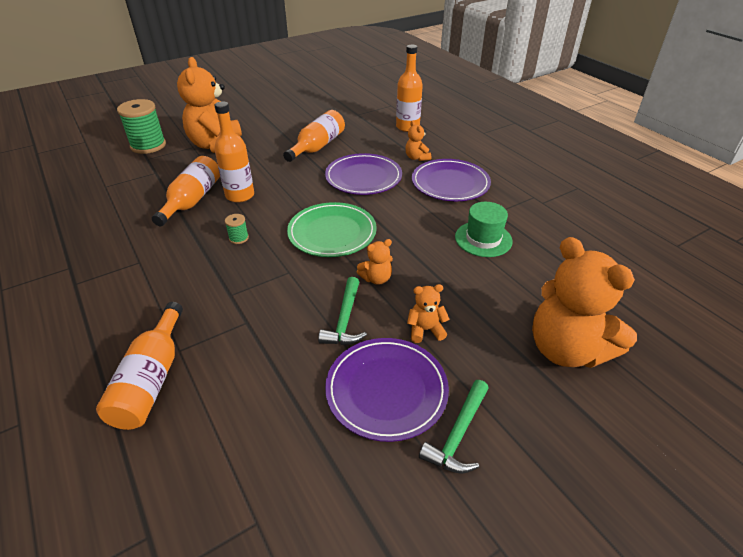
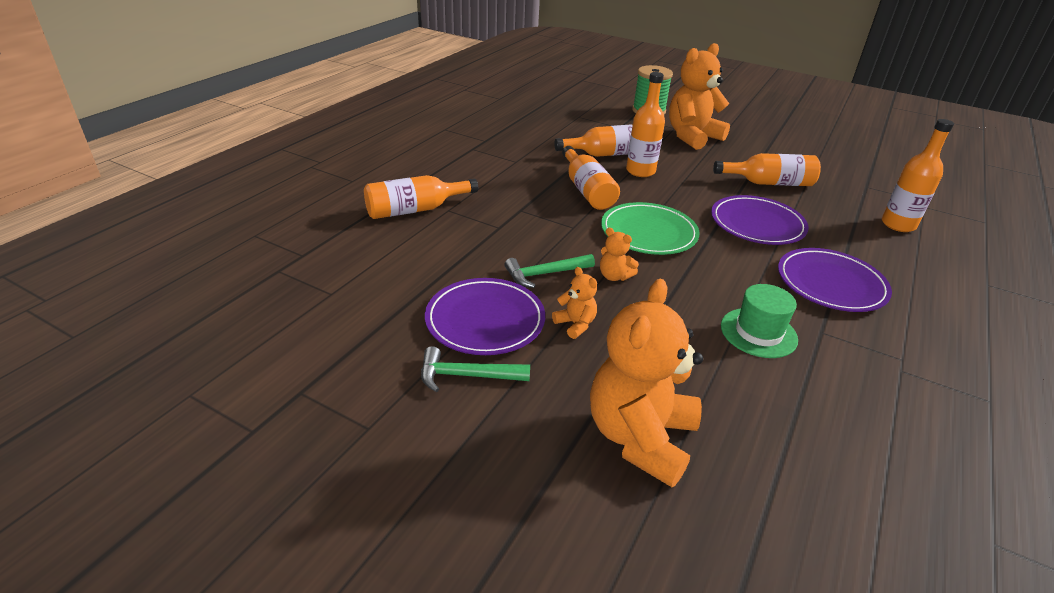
camera: 60 degrees right, 5 degrees down
(239, 238) = (587, 190): green spool -> orange bottle
(416, 158) = (845, 247): orange teddy bear -> none

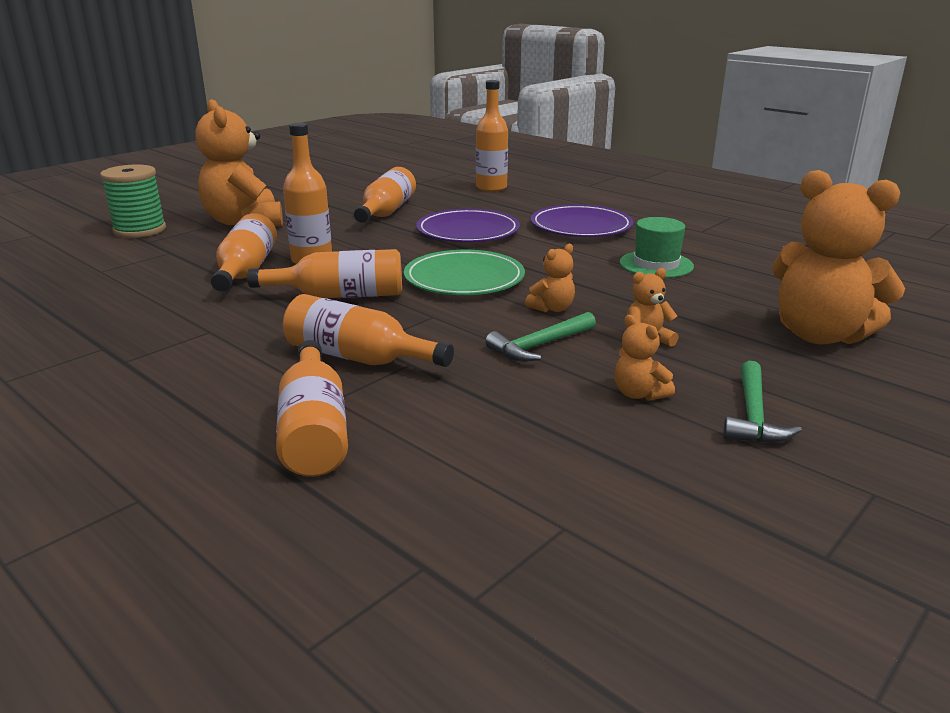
camera: 75 degrees left, 10 degrees down
(485, 320) = (639, 394): purple plate -> orange teddy bear
(500, 209) = (358, 357): none -> orange bottle
(545, 274) = (540, 346): green hammer -> green hammer turned 60 degrees clockwise

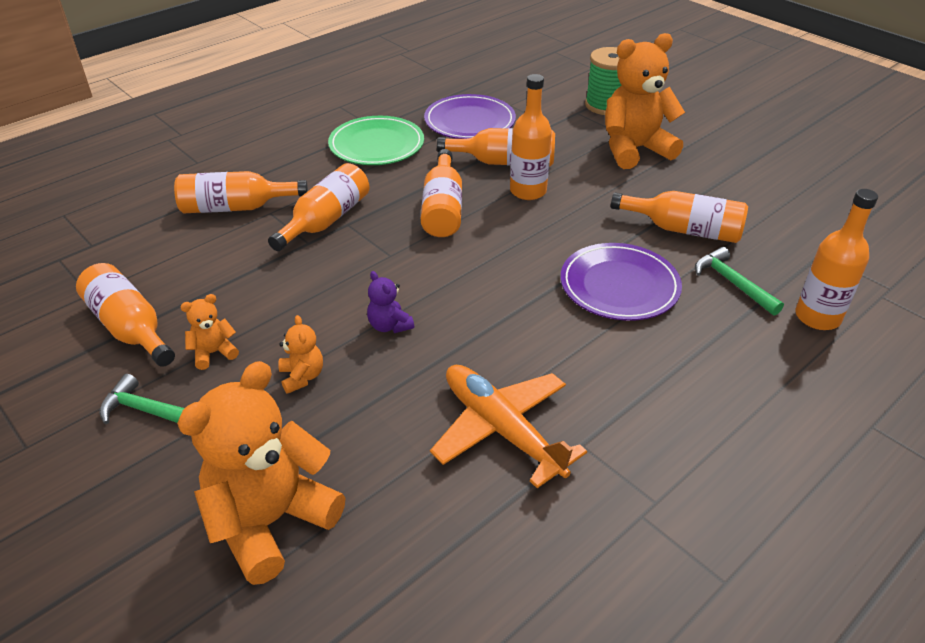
camera: 95 degrees right, 15 degrees up
(464, 278) = (473, 276): green plate -> green plate (376, 145)
(540, 346) = (315, 309): green hammer -> green hammer (732, 283)
(552, 308) = (389, 326): orange teddy bear -> purple teddy bear
(581, 226) = (648, 384): purple plate -> purple plate (470, 121)
(624, 465) = (130, 328): none -> orange bottle
(656, 264) = (501, 429): green hat -> orange plane

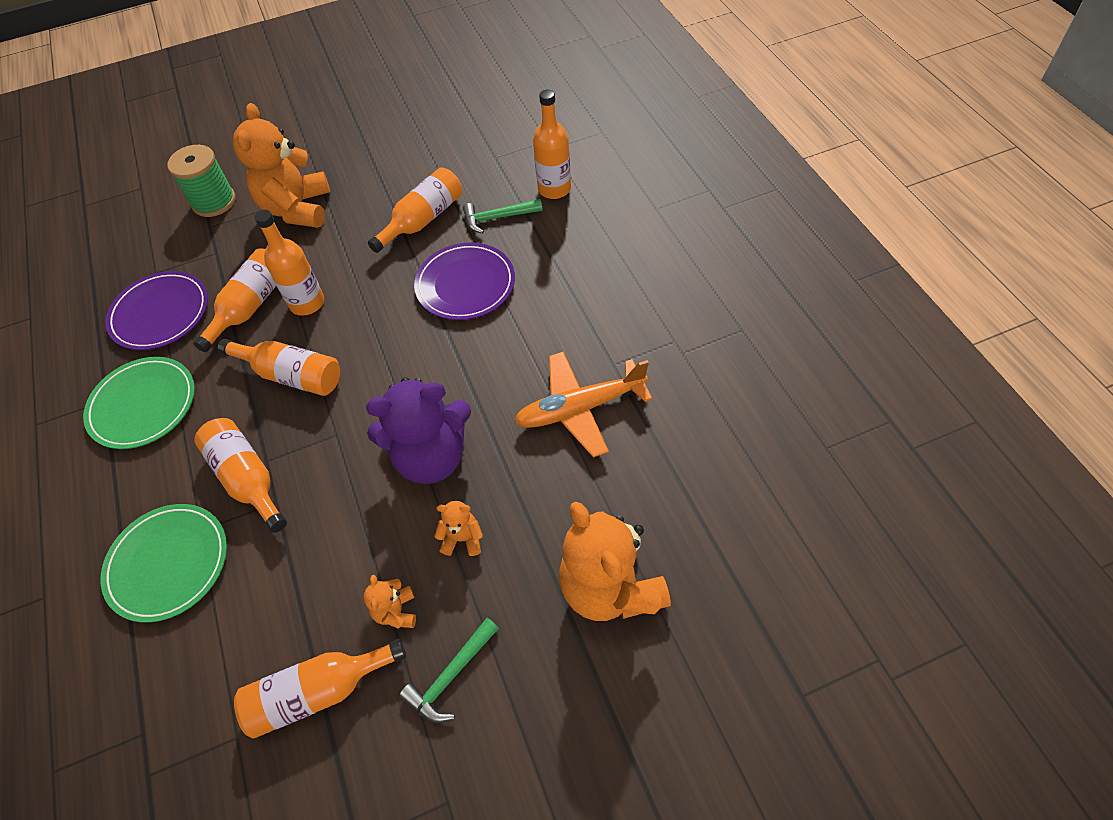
camera: 65 degrees left, 15 degrees up
(236, 207) = (168, 564): orange bottle -> green plate
(389, 326) = (431, 457): purple teddy bear -> purple teddy bear, size x2.27

